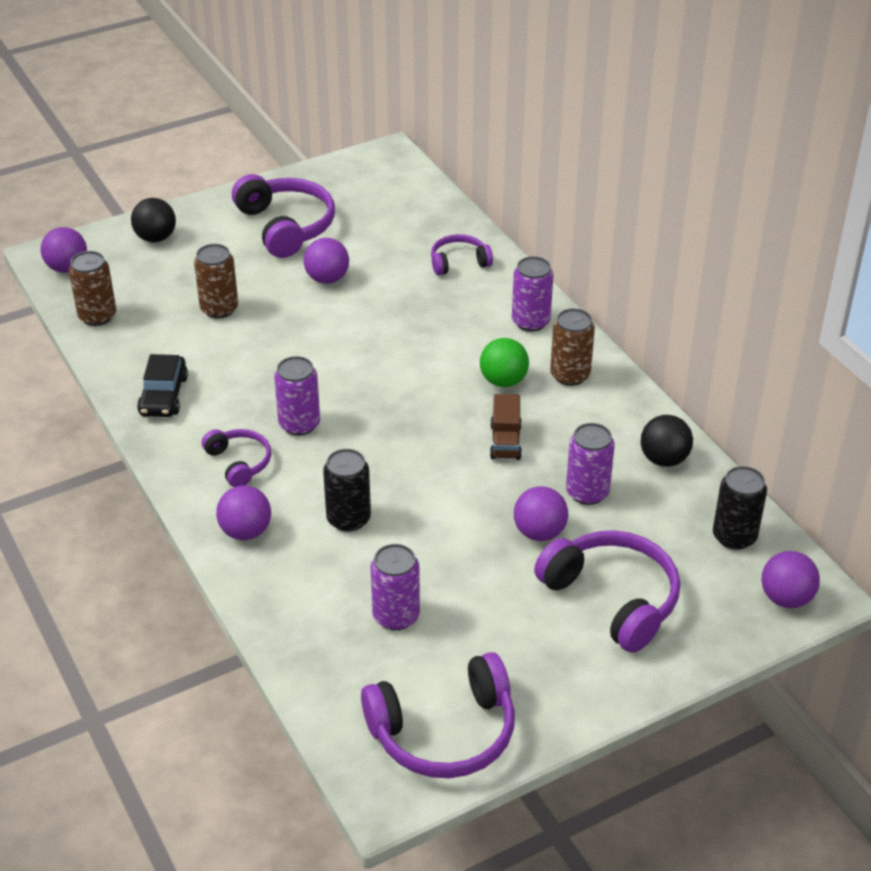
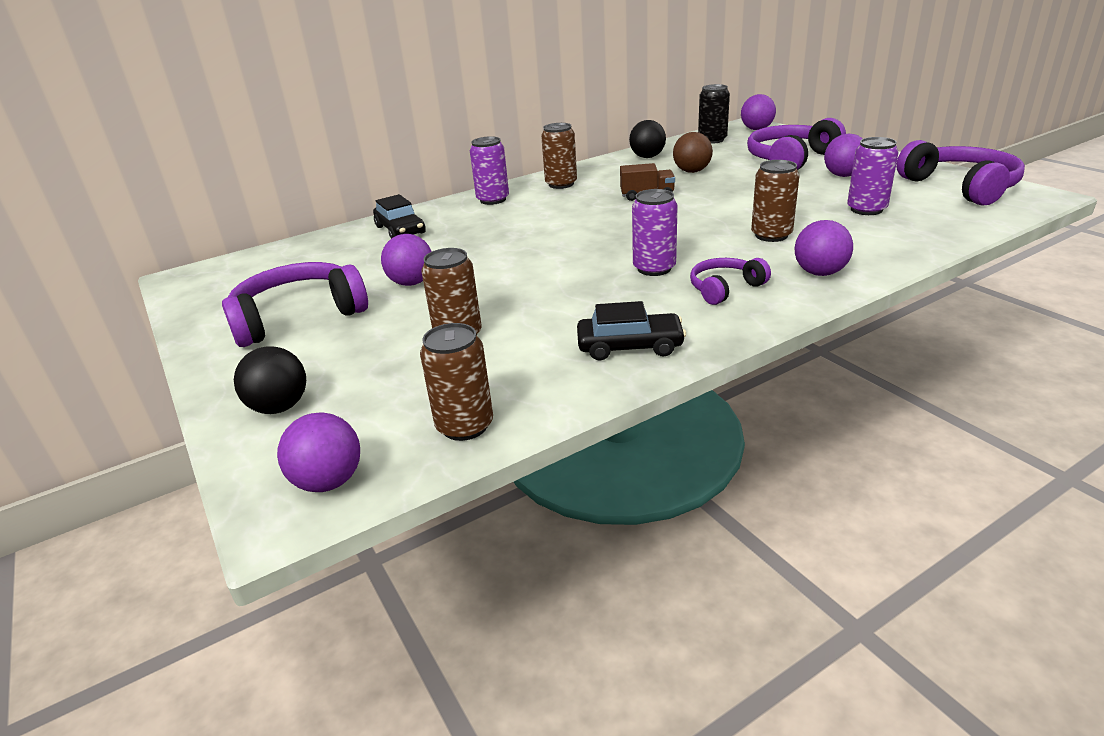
camera: 90 degrees left, 10 degrees down
(348, 519) = (771, 235): black can -> brown can
(459, 262) = (400, 230): purple headphones -> black car
(503, 381) = (572, 202): green ball -> none
(539, 532) = (742, 179): purple ball -> purple ball (843, 175)
(587, 492) = (692, 171): purple can -> brown ball

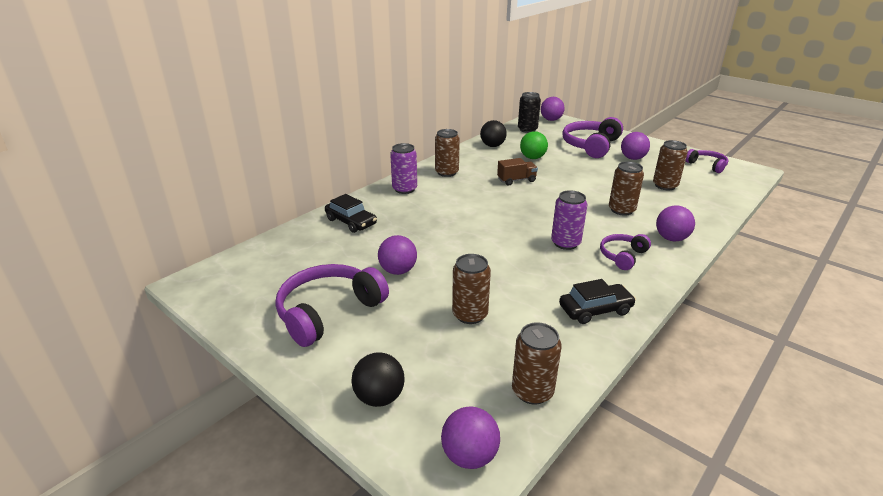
camera: 20 degrees left, 0 degrees up
(692, 171) = (532, 158): brown ball -> green ball
(866, 209) = (665, 186): purple can -> brown can
(960, 187) = (707, 165): purple headphones -> purple headphones, size x0.55

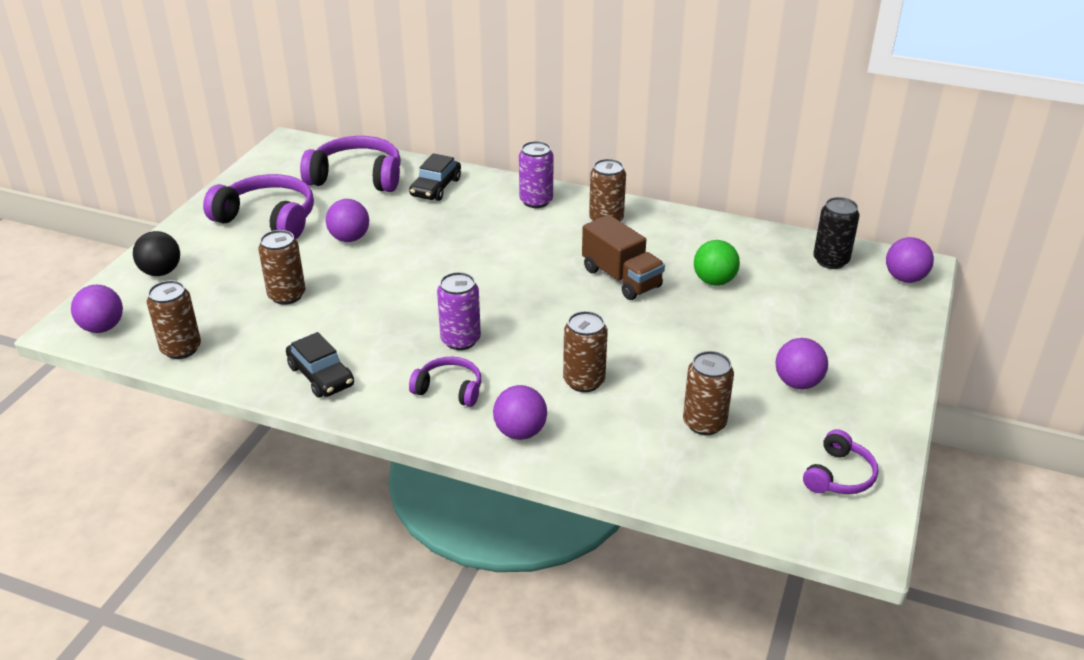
camera: 70 degrees right, 5 degrees up
(492, 146) = (731, 239): black ball -> none
(516, 180) = (621, 278): brown truck -> brown truck, size x1.52
(591, 146) = (817, 333): purple headphones -> purple headphones (357, 177)

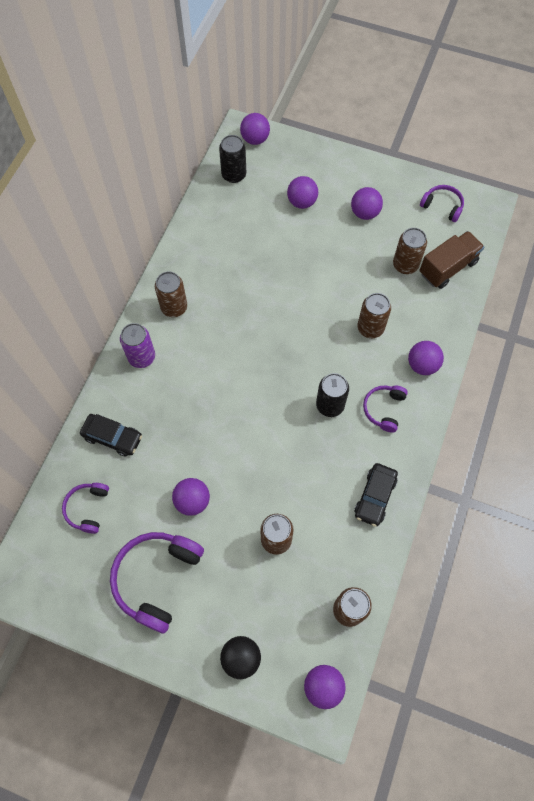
camera: 90 degrees left, 30 degrees up
(321, 376) = (375, 496): black car -> black car turned 150 degrees clockwise
(357, 177) = (88, 508): purple headphones -> purple headphones, size x0.55
(460, 340) = (330, 405): purple can -> black can
(621, 278) = (253, 301): brown truck -> brown truck (447, 268)
(714, 281) = (257, 244): green ball -> none
(800, 320) = (302, 202): none -> purple ball

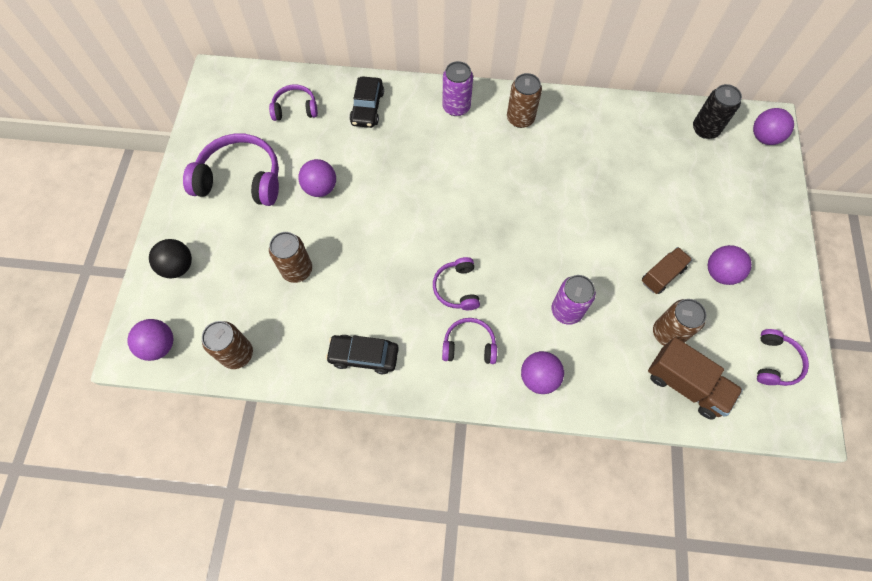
camera: 75 degrees right, 0 degrees up
(302, 202) = (702, 203): purple ball -> none
(330, 405) = (457, 288): black can -> purple headphones
(357, 252) = (662, 275): none -> brown truck
(370, 328) = (566, 310): brown can -> purple can

